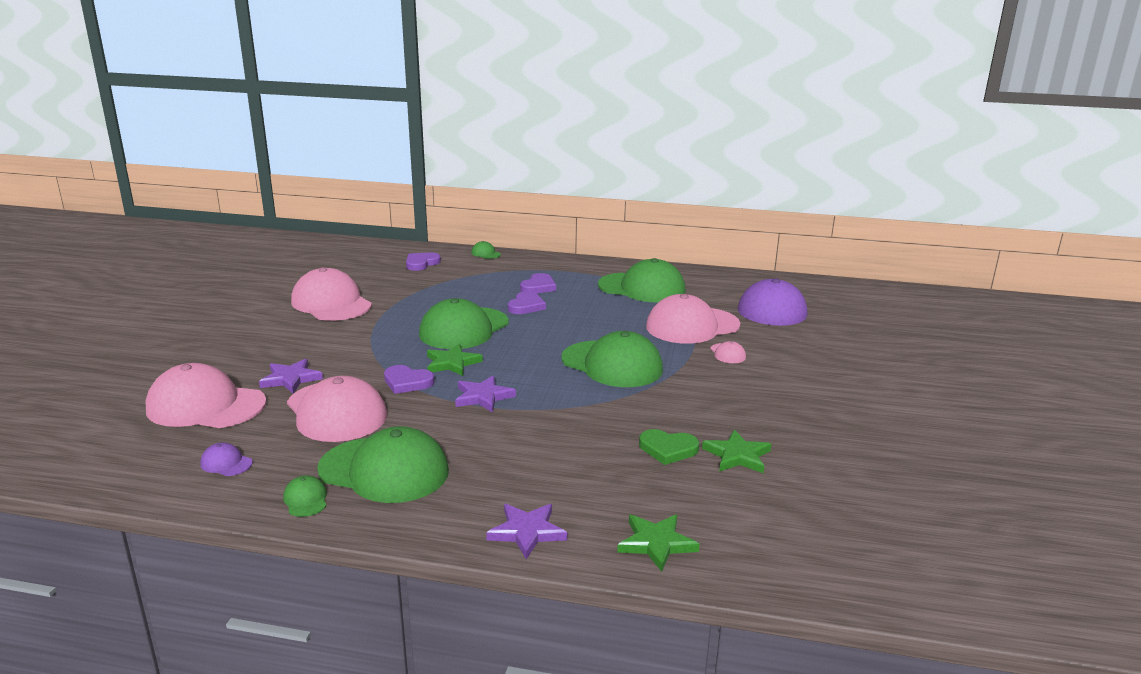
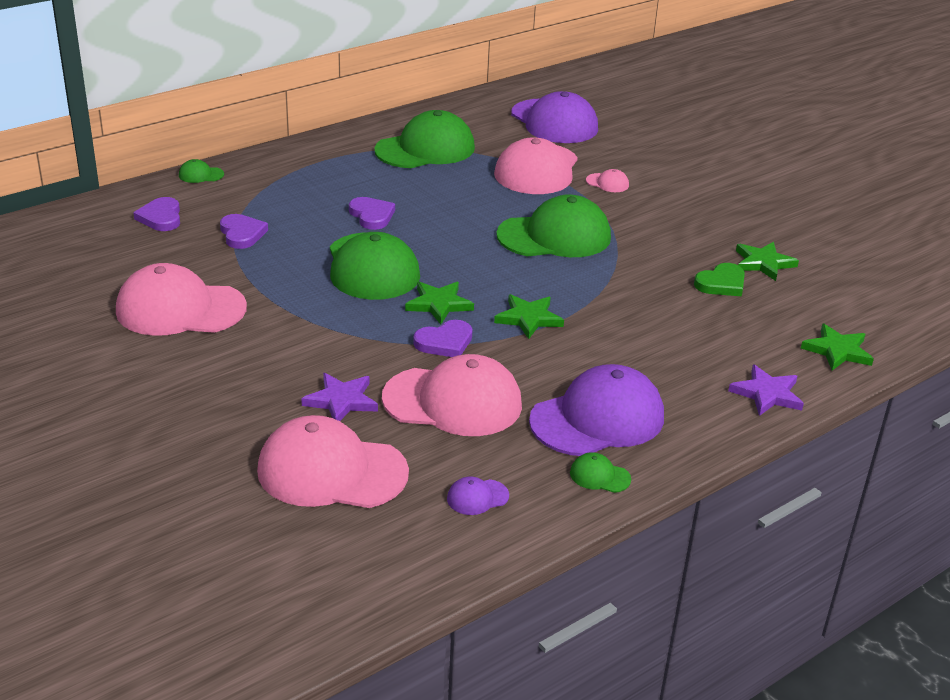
camera: 50 degrees left, 10 degrees up
(206, 406) = (331, 471): pink cap -> pink cap turned 45 degrees clockwise
(384, 470) = (597, 419): green cap -> purple cap
(483, 397) = (529, 318): purple star -> green star
(538, 287) = (337, 190): purple heart -> purple heart (242, 234)

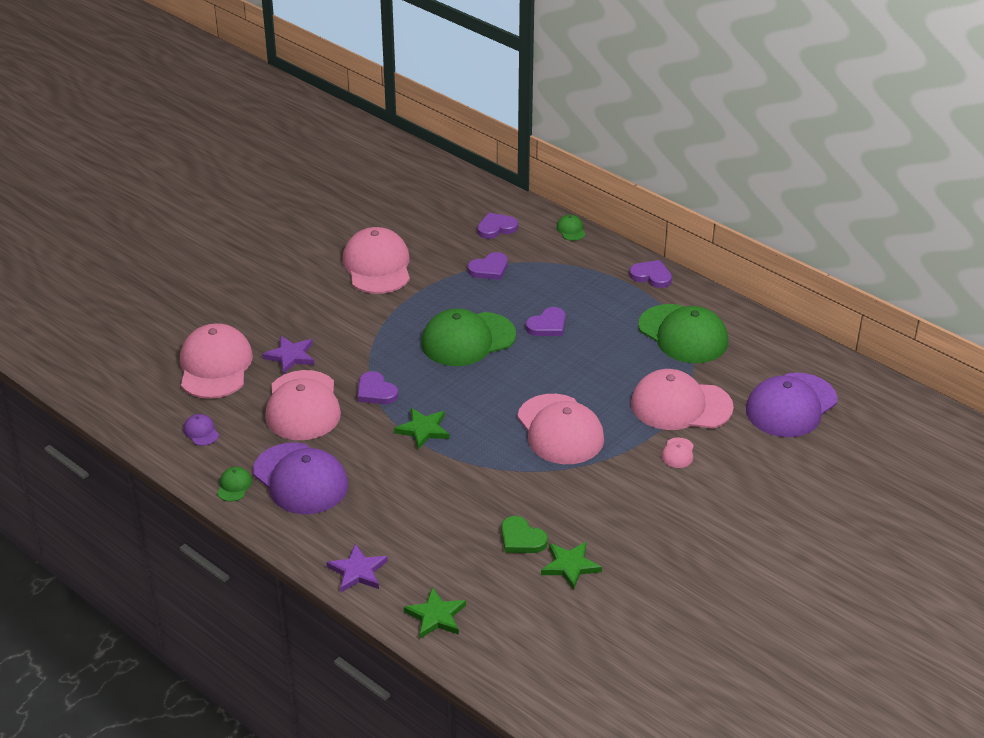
camera: 80 degrees right, 5 degrees up
(318, 147) = (651, 276): none -> purple heart
(439, 304) = (426, 381): green star -> none
(554, 236) = (560, 430): green cap -> pink cap

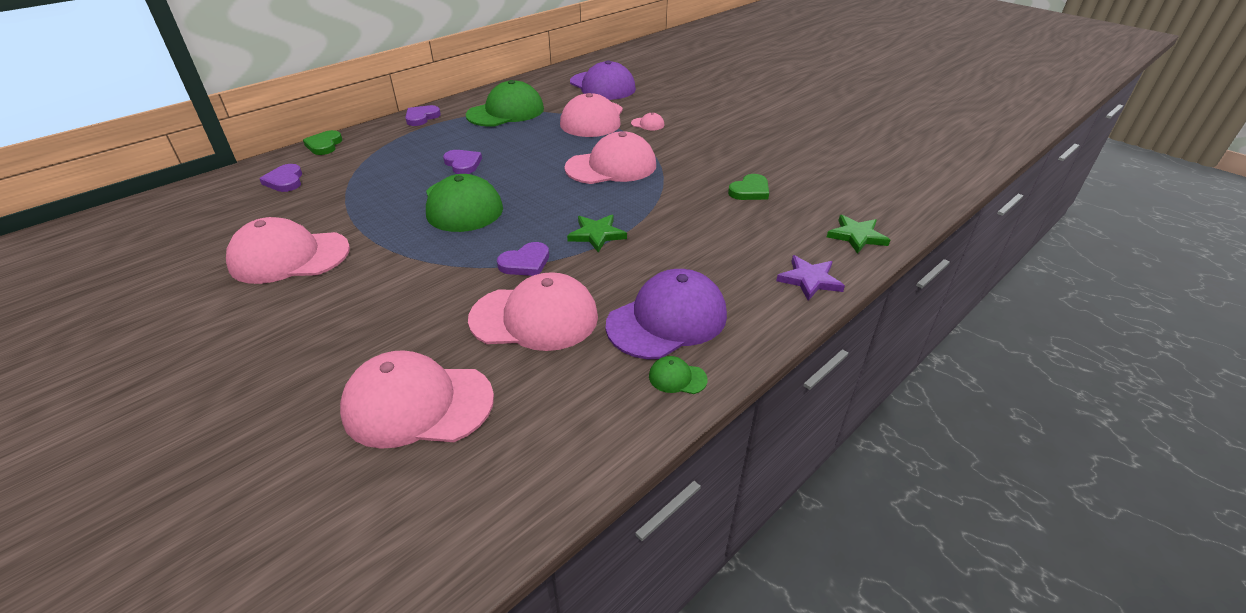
camera: 85 degrees left, 0 degrees up
(201, 432) = (562, 415): purple cap -> none
(290, 356) = (431, 328): purple star -> none
(489, 269) = (353, 188): purple heart -> none
(570, 566) = (779, 172): green star -> none
(571, 230) = (324, 145): green cap -> green heart

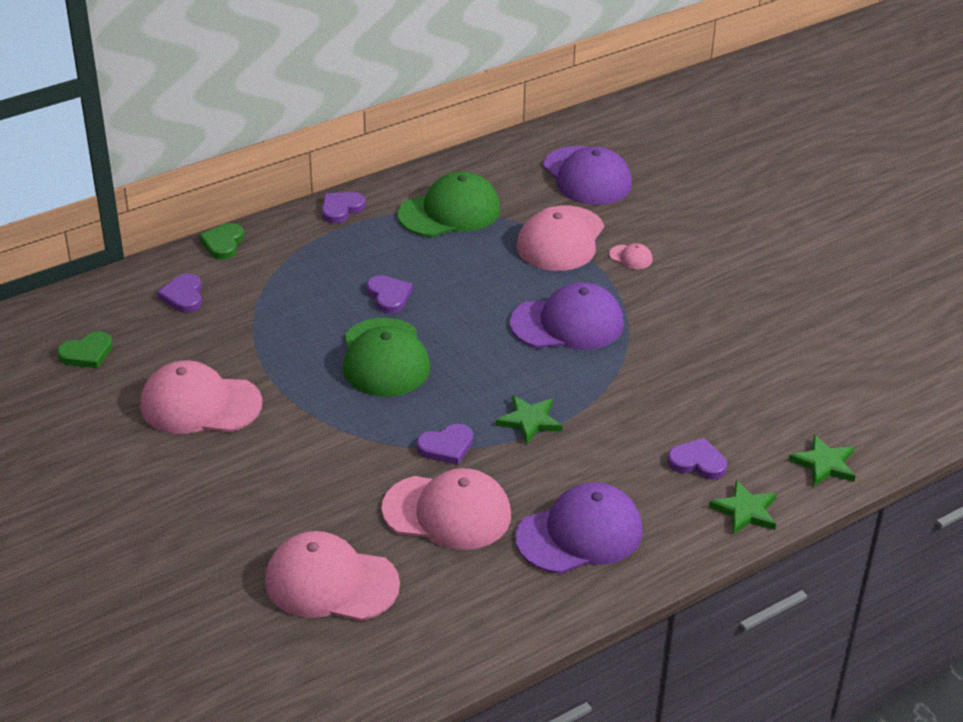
camera: 10 degrees right, 0 degrees up
(611, 166) = (567, 323): pink cap -> purple cap
(677, 378) = (572, 594): green cap -> none
(750, 191) = (725, 383): green heart -> green heart (87, 353)
(751, 248) = (697, 462): none -> purple heart
(809, 280) = (745, 511): purple star -> green star

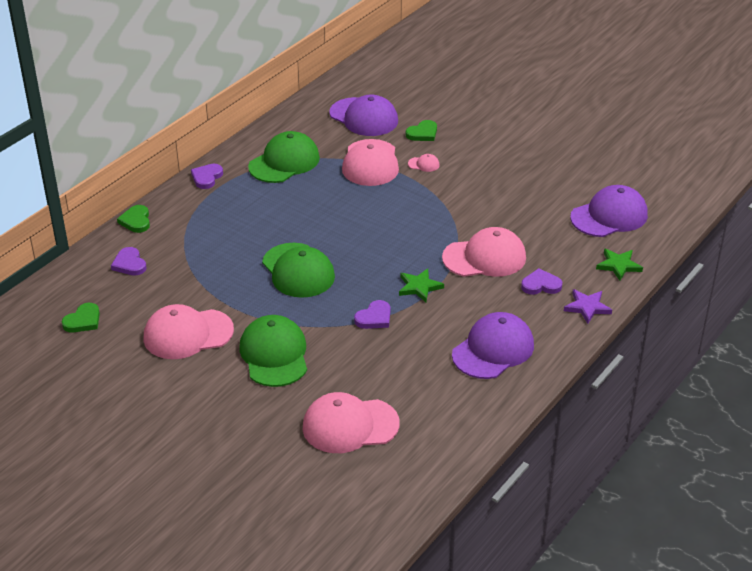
camera: 20 degrees left, 0 degrees up
(290, 460) = (274, 354): none -> green cap
(389, 296) = (276, 229): purple heart -> none
(447, 512) = (400, 359): pink cap -> pink cap (484, 258)
(567, 323) = (407, 217): purple cap -> purple cap (609, 216)
(653, 215) = (422, 133): none -> green heart
(745, 511) = (587, 307): green star -> purple star

